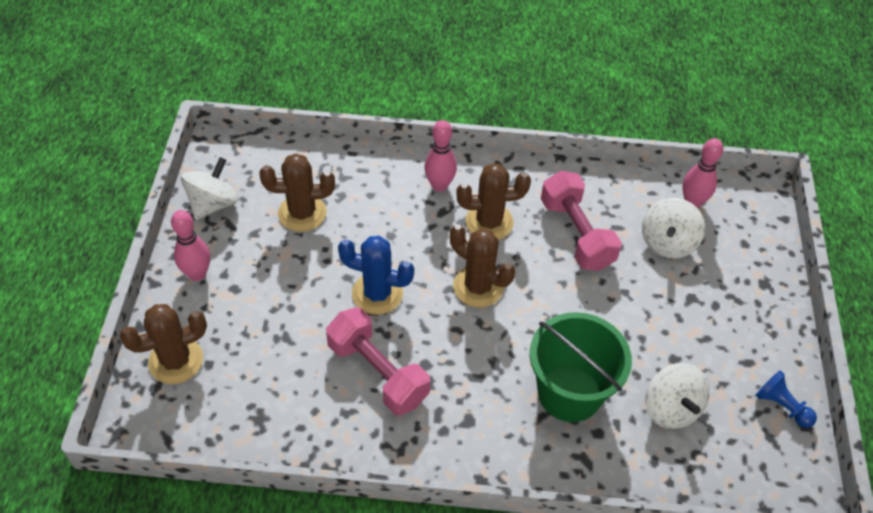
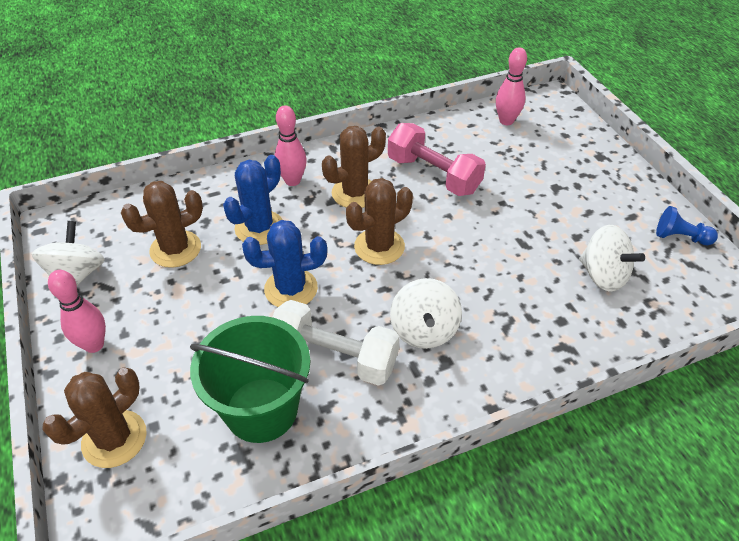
camera: 25 degrees left, 5 degrees down
(377, 372) = (334, 357): pink dumbbell -> white dumbbell
(383, 222) = (259, 228): none -> blue cactus
(478, 287) = (379, 247): brown cactus -> brown cactus turned 45 degrees counterclockwise
(569, 393) = (515, 299): green bucket -> green bucket (261, 410)
(667, 242) = (508, 155): white spinning top -> white spinning top (424, 330)

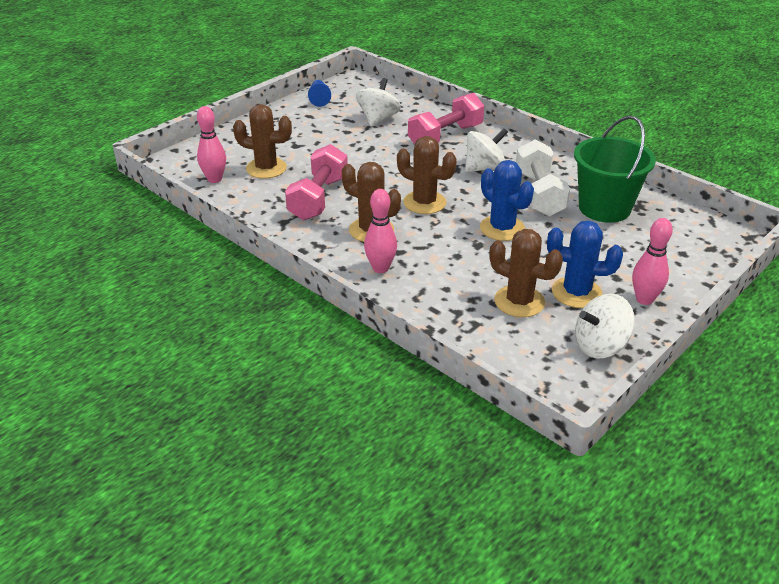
camera: 115 degrees left, 10 degrees down
(114, 439) = (688, 255): brown cactus -> brown cactus (266, 168)
(259, 228) = (454, 265): blue cactus -> blue cactus (576, 293)
(526, 325) = (445, 136): none -> pink dumbbell

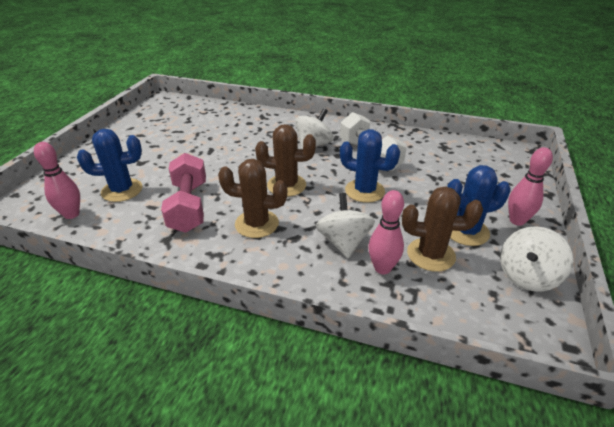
camera: 25 degrees left, 0 degrees up
(266, 168) = (122, 190): brown cactus -> blue cactus
(319, 99) = (142, 120): blue pawn -> none
(378, 119) = (202, 125): white spinning top -> white spinning top (344, 242)
(380, 268) = (289, 260): pink bowling pin -> pink bowling pin (382, 268)
(445, 136) = (266, 127): pink dumbbell -> none
(604, 208) = (423, 154): green bucket -> none

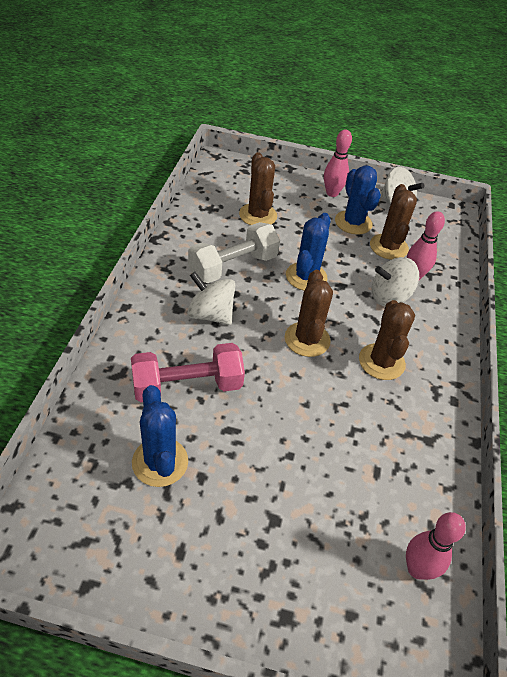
camera: 100 degrees left, 10 degrees up
(122, 190) = (350, 521): blue cactus -> blue cactus (160, 462)
(189, 206) = (367, 430): pink dumbbell -> pink dumbbell (187, 386)
(446, 170) = (258, 215): none -> brown cactus

